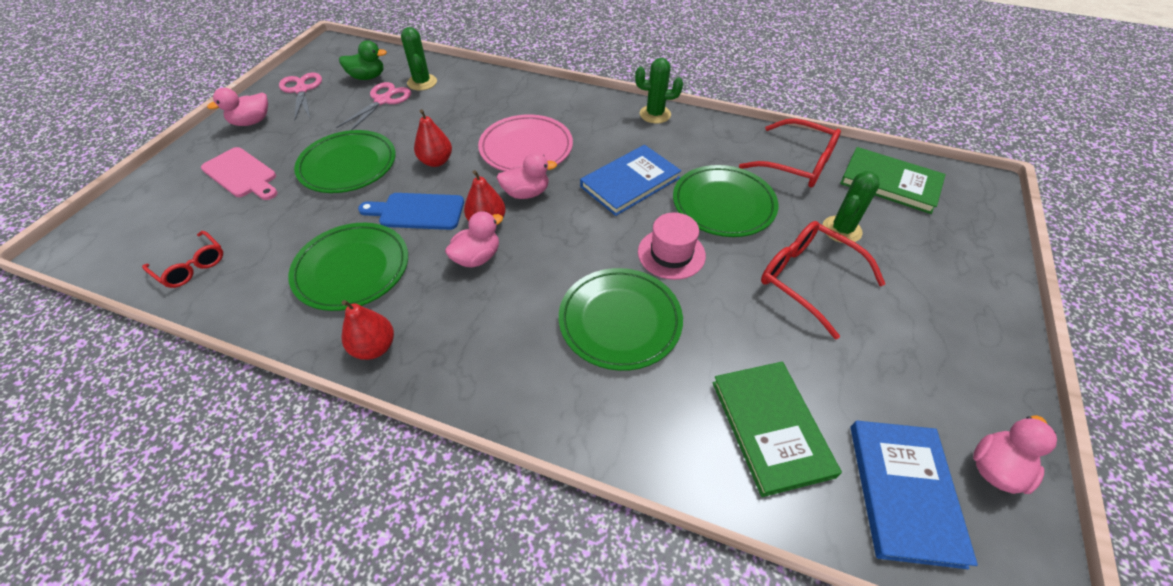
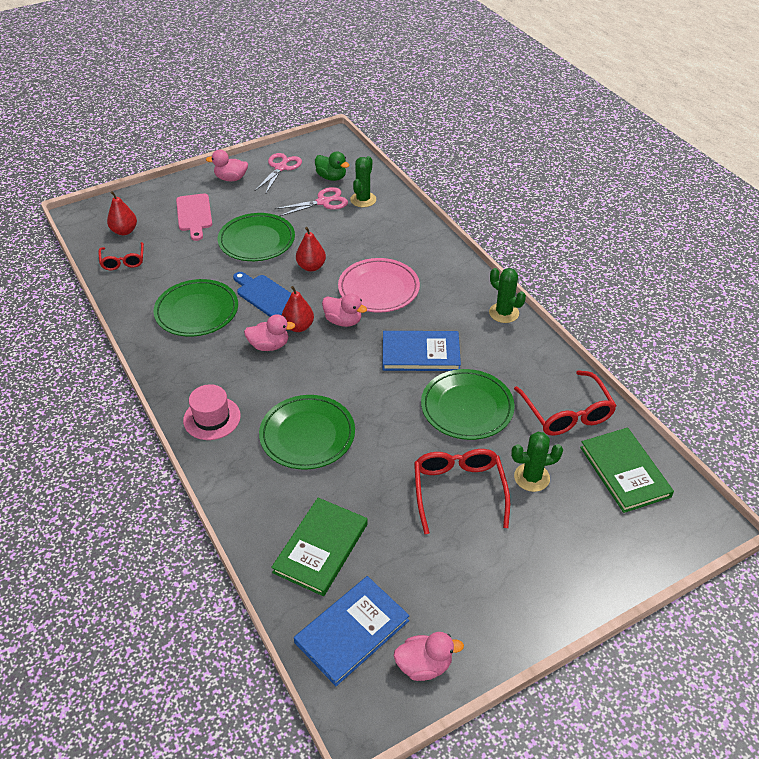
camera: 40 degrees right, 5 degrees down
(374, 347) = (166, 363): red pear -> red pear (124, 231)
(671, 254) = (388, 417): pink hat -> pink hat (212, 418)

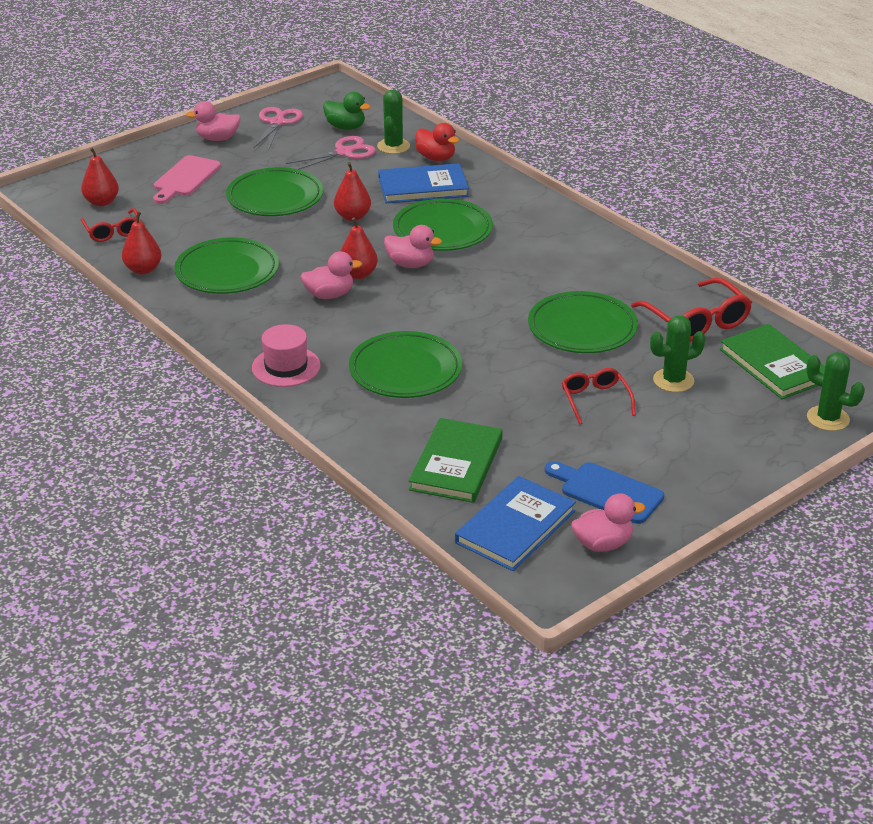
camera: 10 degrees left, 10 degrees down
(133, 302) = (143, 269): none -> red pear
(194, 215) = (185, 178): pink cutting board -> pink cutting board turned 45 degrees clockwise
(266, 295) = (307, 249): blue cutting board -> blue cutting board (607, 491)
(378, 289) = (442, 230): pink plate -> green plate
(393, 215) = (436, 158): none -> red duck
(420, 353) = (513, 285): blue book -> blue book (423, 187)
(458, 491) = (595, 400): red glasses -> red glasses, size x0.63
(504, 313) = (598, 239): green cactus -> green cactus (828, 418)

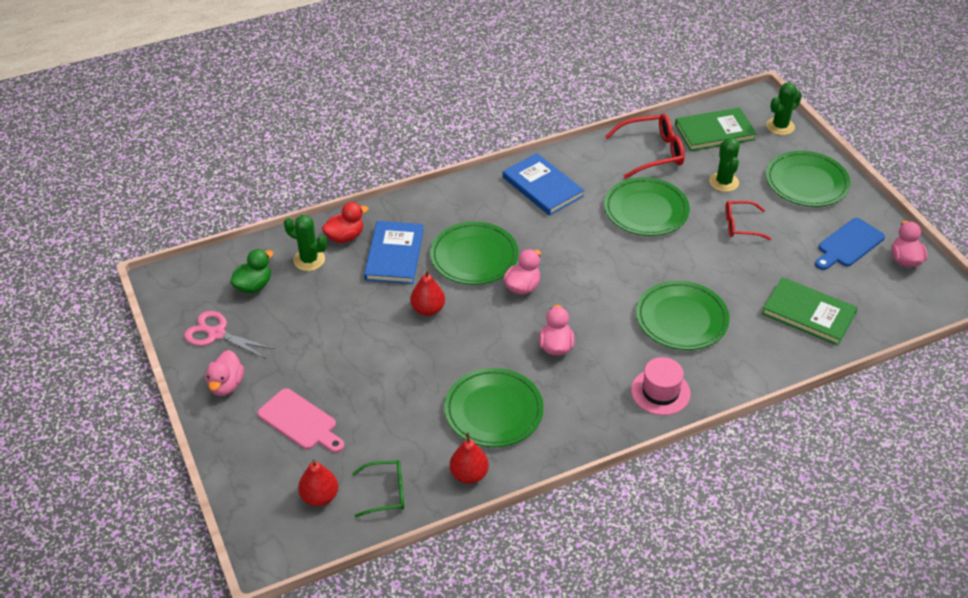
camera: 75 degrees left, 10 degrees up
(113, 232) = (386, 492): red glasses -> green glasses
(275, 197) = (369, 358): green plate -> green plate (806, 182)
(345, 152) = (304, 295): pink scissors -> none
(358, 274) = (528, 322): red pear -> none
(515, 527) = (884, 298): blue book -> blue book (542, 187)

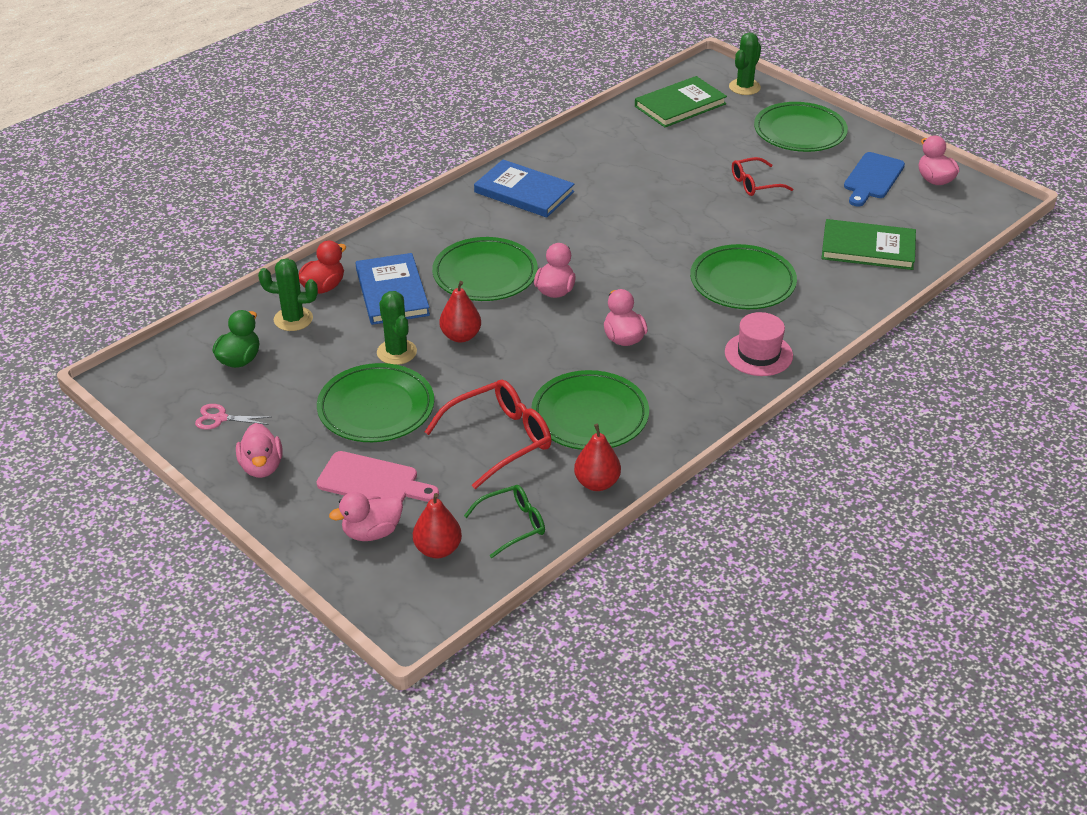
camera: 20 degrees left, 5 degrees down
(216, 334) = (220, 418): pink scissors -> pink scissors, size x0.64
(278, 466) = (372, 532): none -> pink duck
(646, 210) = (648, 191): green plate -> green plate (376, 408)
(652, 152) = (625, 136): red glasses -> red glasses (499, 439)
(724, 182) = (715, 148): green cactus -> green cactus (396, 352)

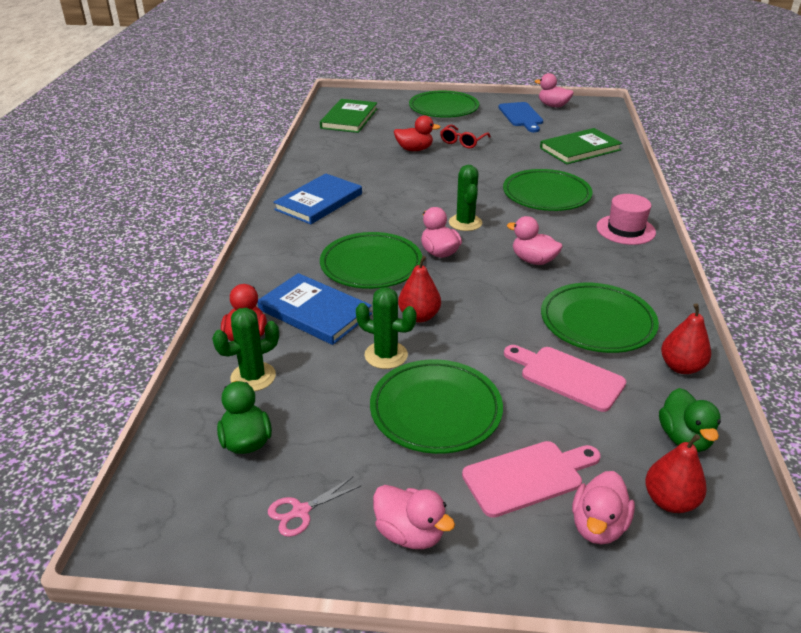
camera: 40 degrees left, 5 degrees down
(499, 439) = (567, 376): red glasses -> pink cutting board
(512, 525) = (684, 438): green glasses -> green duck
(524, 192) = (319, 202): blue book -> blue book turned 45 degrees counterclockwise
(691, 172) = (414, 149): none -> red duck
(744, 87) = (374, 98): green cactus -> green cactus (465, 223)

